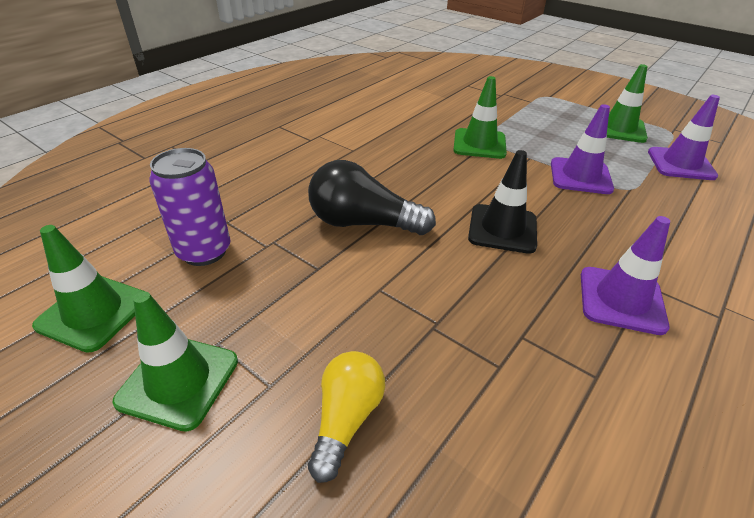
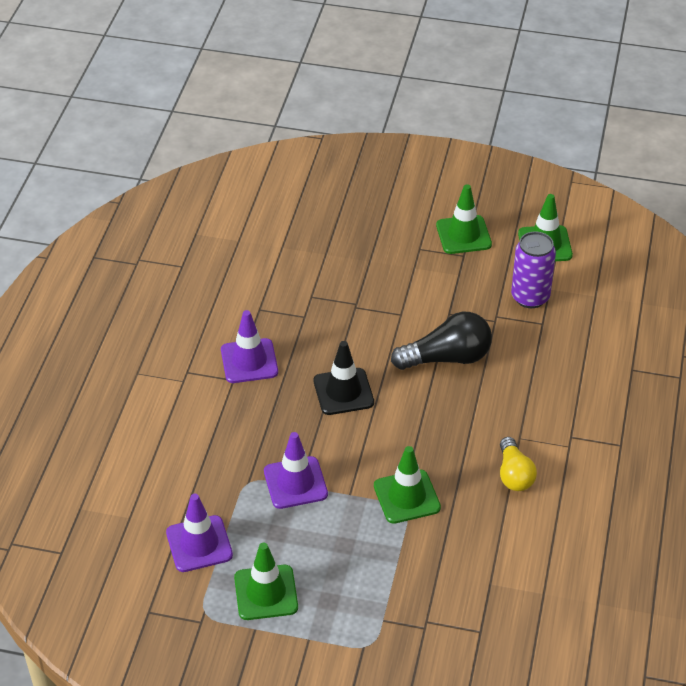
camera: 155 degrees right, 5 degrees up
(346, 419) = (373, 249): yellow light bulb -> yellow light bulb (514, 474)

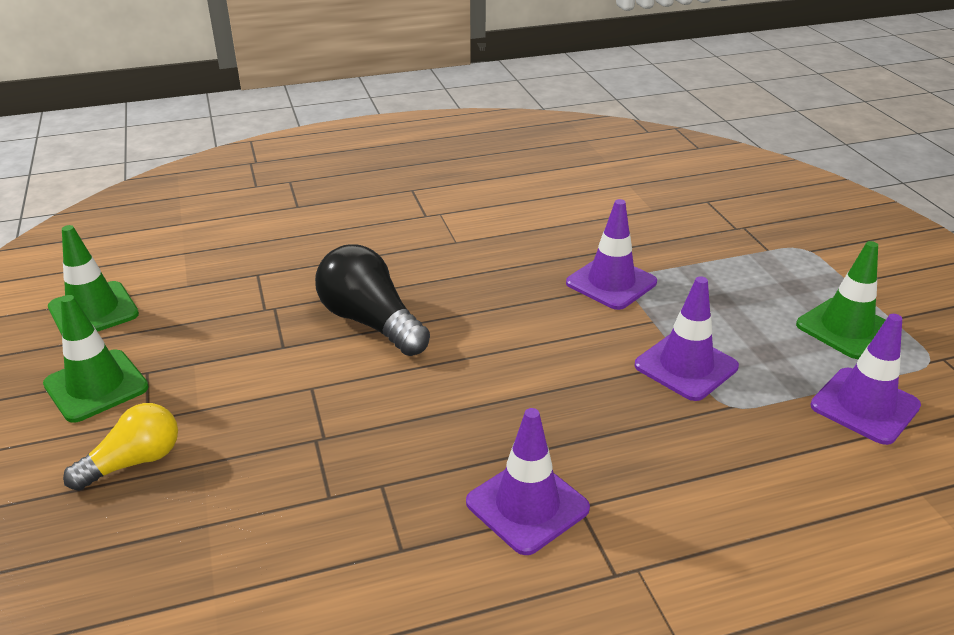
camera: 120 degrees left, 10 degrees down
(343, 392) = (502, 384): black traffic cone -> none
(406, 497) = (611, 283): green traffic cone -> purple traffic cone
(514, 474) = (509, 231): yellow light bulb -> yellow light bulb (134, 462)
(530, 297) = (212, 294): purple can -> none

